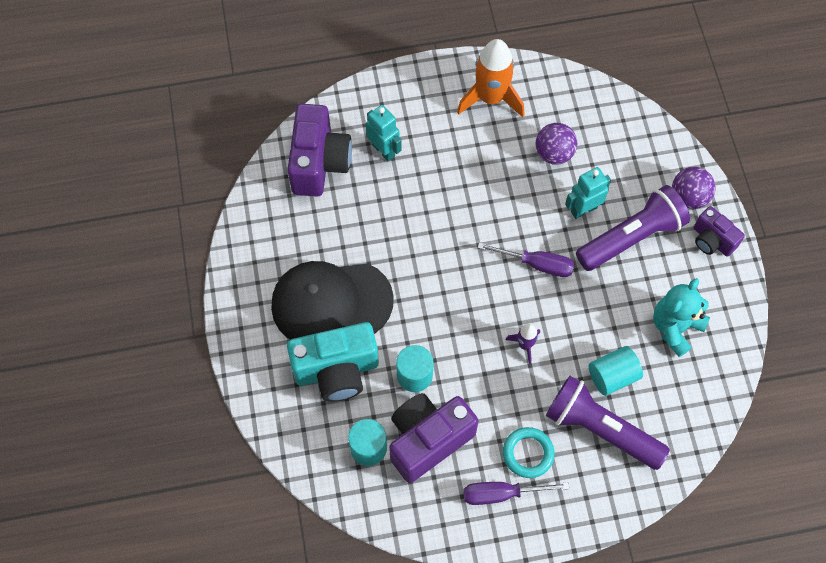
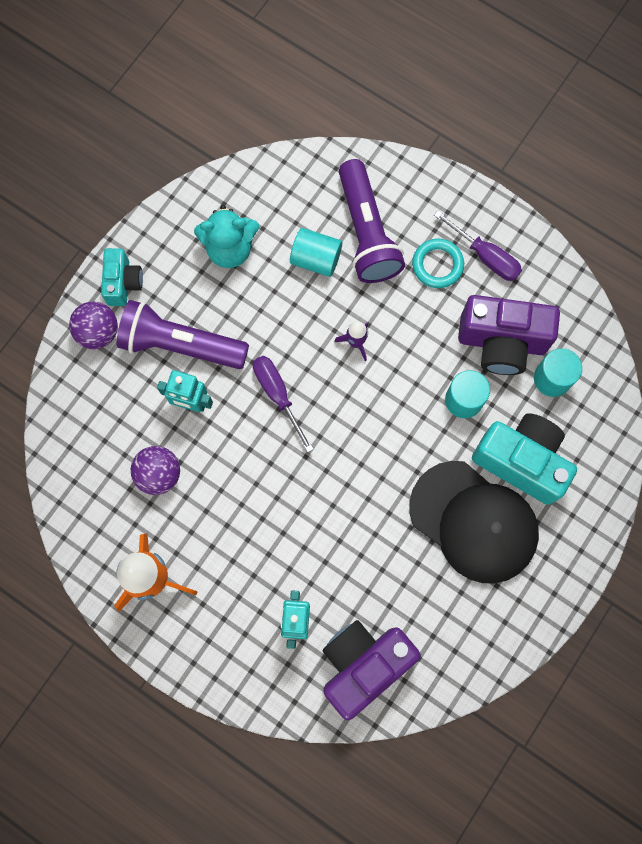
camera: 135 degrees left, 10 degrees up
(712, 240) = (123, 283): purple camera -> turquoise camera

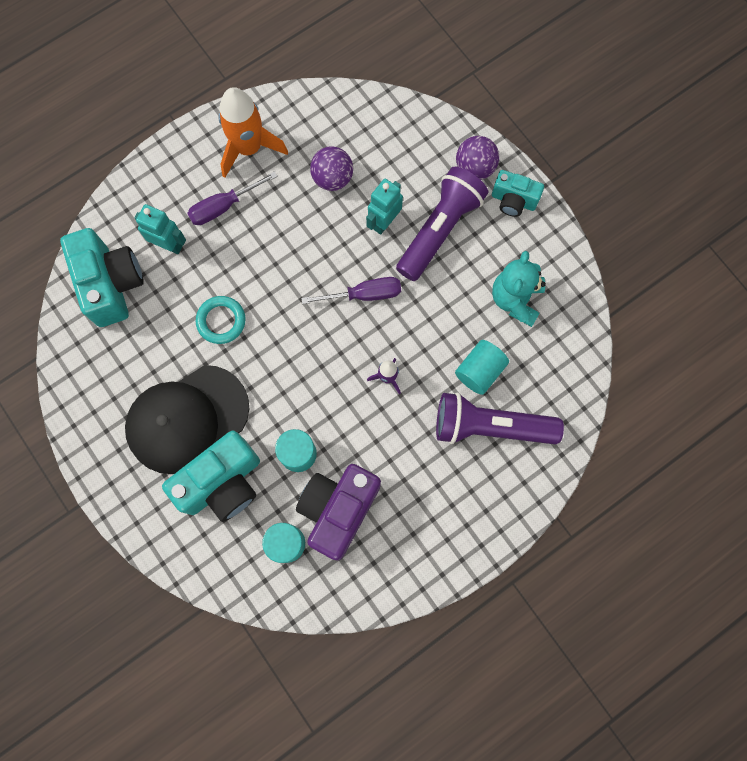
camera: 110 degrees right, 0 degrees up
(363, 664) = (111, 284): purple camera -> turquoise camera
(437, 265) = (435, 480): turquoise ring -> turquoise ring (221, 321)
(485, 256) = (428, 529): purple screwdriver -> purple screwdriver (223, 206)

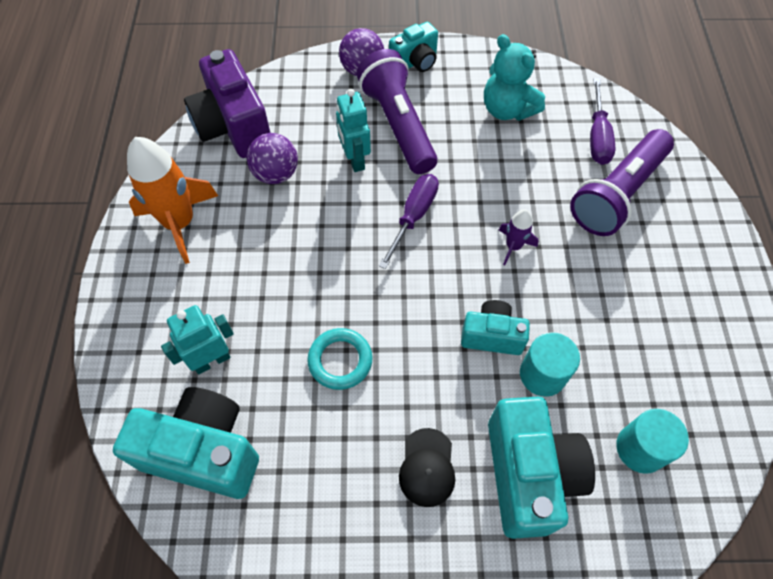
camera: 55 degrees left, 15 degrees down
(187, 419) = (427, 467): black cap -> black cap, size x0.44
(223, 206) = (218, 282): purple screwdriver -> purple screwdriver (597, 136)
(304, 405) = (492, 336): none -> turquoise camera
(338, 510) = (629, 373): purple camera -> purple camera (234, 127)
(479, 371) = (557, 172): turquoise cylinder -> none

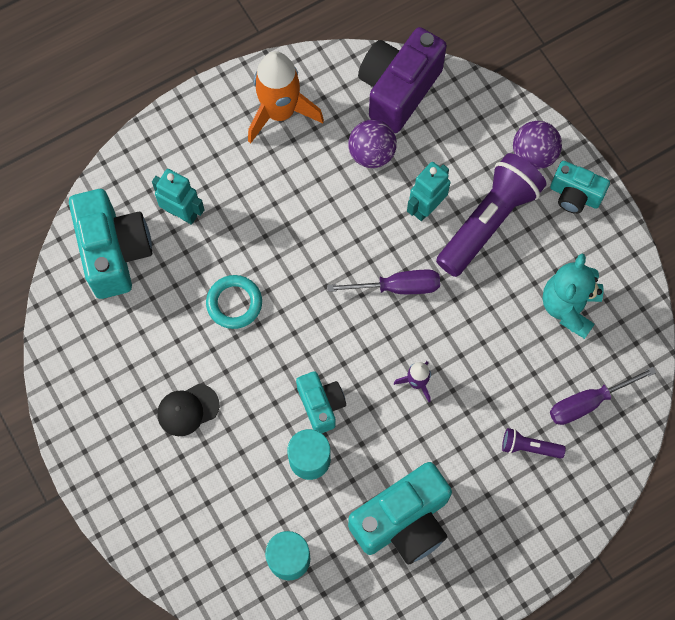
camera: 60 degrees right, 10 degrees up
(529, 474) = (222, 484): turquoise camera -> turquoise camera (403, 521)
(617, 194) = (529, 447): purple flashlight -> purple flashlight, size x0.44

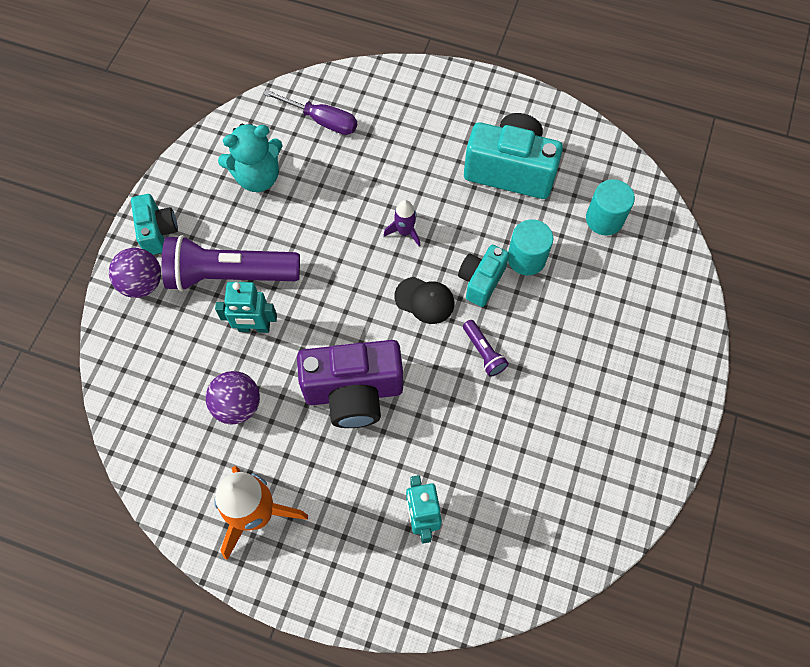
camera: 130 degrees left, 5 degrees down
(114, 252) = (506, 544): turquoise camera -> none
(187, 410) = (574, 370): black cap -> black cap (424, 300)
(234, 303) = (461, 407): turquoise ring -> none
(397, 287) = (341, 298): purple screwdriver -> none
(398, 89) = (156, 431): purple camera -> purple camera (354, 392)
(529, 447) = (386, 133): purple flashlight -> purple flashlight (483, 352)

